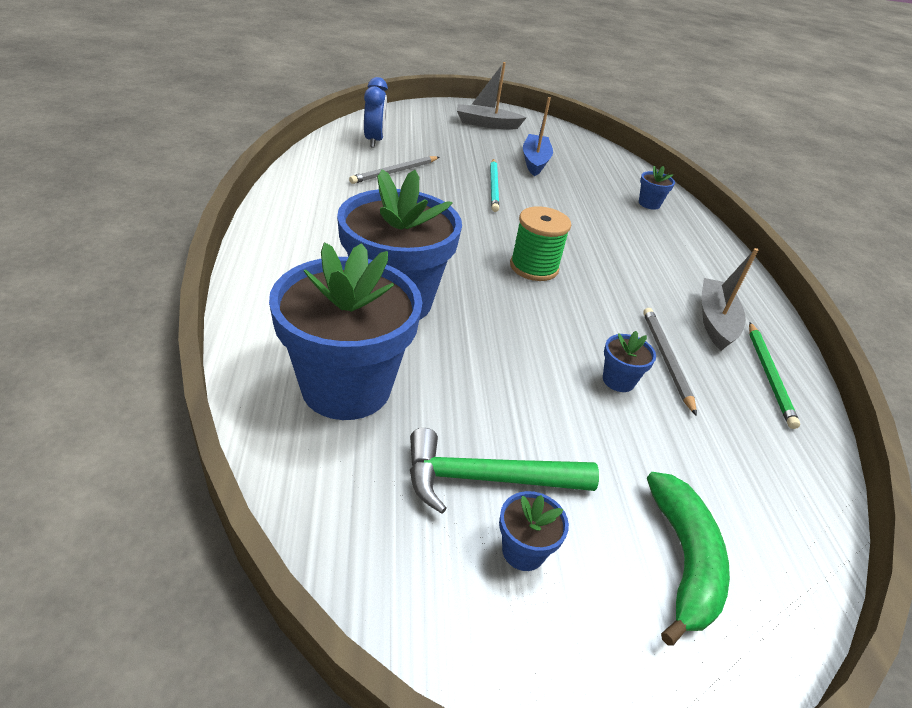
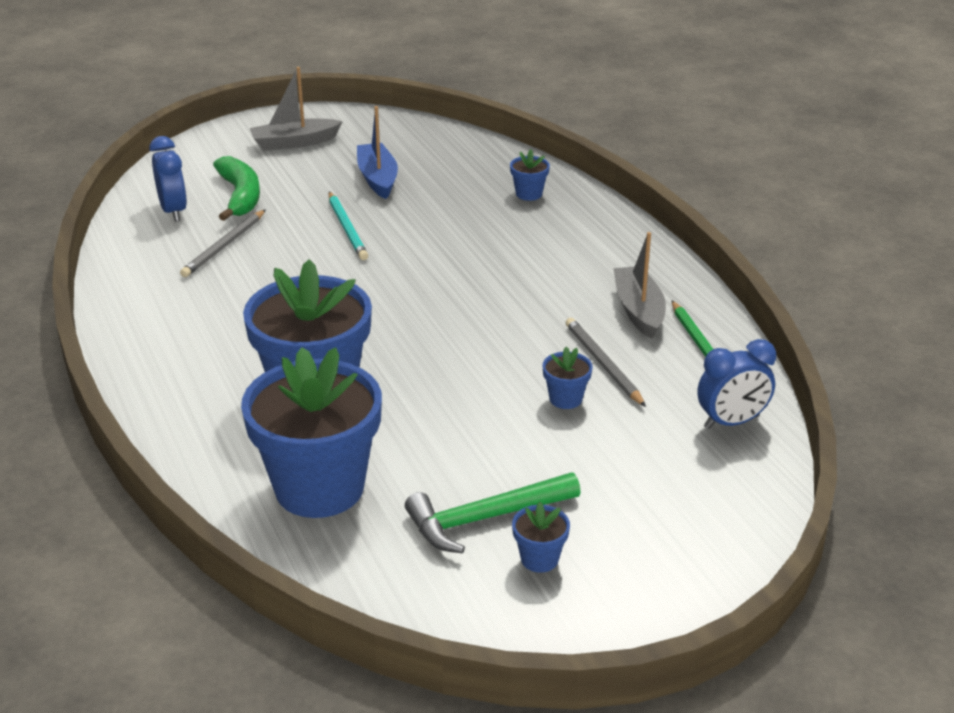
camera: 15 degrees left, 5 degrees down
(534, 267) = (437, 311): green spool -> none
(683, 560) = (668, 522): green banana -> green banana (240, 196)
(783, 463) = (731, 422): none -> blue clock

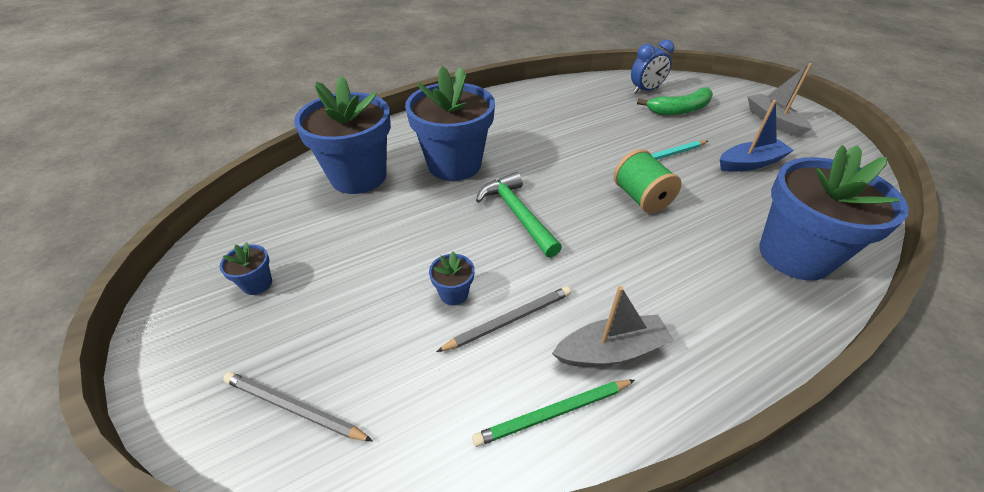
camera: 85 degrees right, 10 degrees up
(224, 246) = (614, 112): grey pencil -> grey pencil (294, 408)
(425, 258) = (641, 198): none -> green spool
(485, 518) = (310, 252): green hammer -> green hammer (517, 214)
(529, 194) = (794, 255): blue flower pot -> blue flower pot, size x2.50
(731, 422) = (417, 438): blue clock -> none

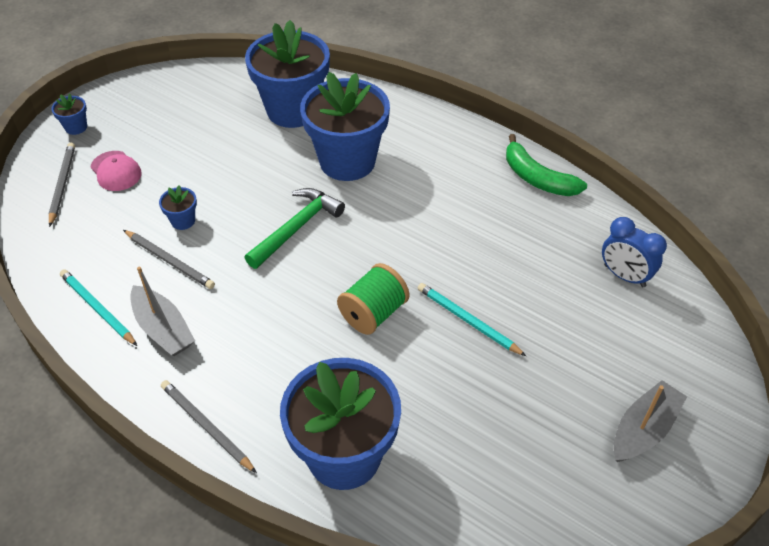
camera: 65 degrees right, 5 degrees up
(257, 284) = (149, 118): blue flower pot -> blue flower pot (76, 127)
(321, 339) = (116, 171): none -> pink cap
(553, 413) = (97, 308): green pencil -> turquoise pencil
(680, 109) = (597, 320): green banana -> green banana (537, 178)
(750, 163) = (507, 407): blue boat -> none
(757, 344) = (206, 426): none -> grey pencil

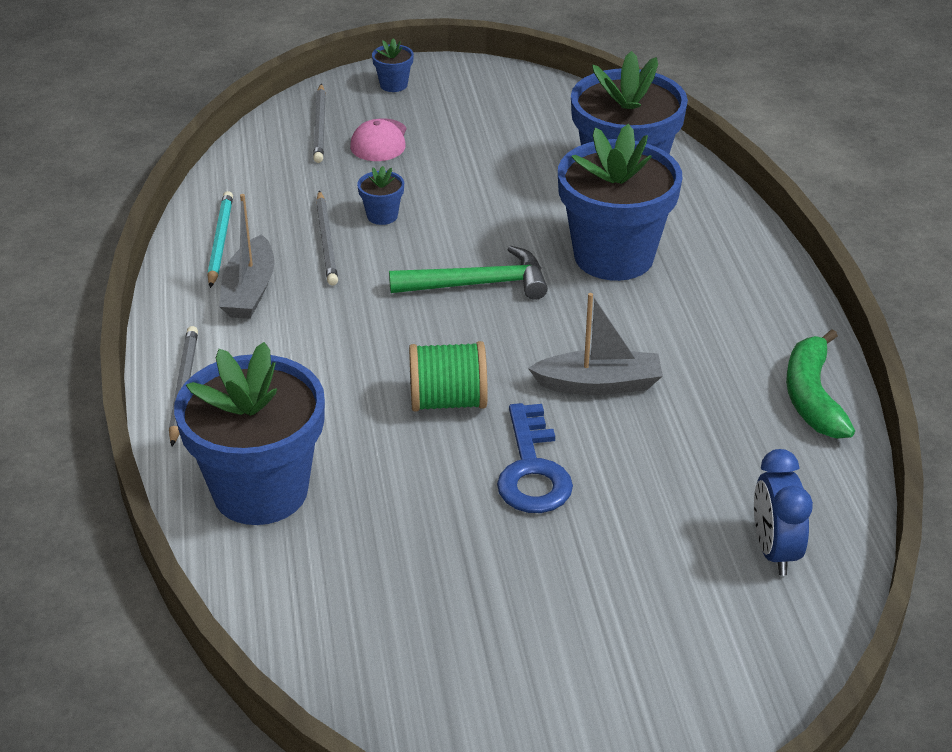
camera: 45 degrees right, 10 degrees down
(62, 184) = (320, 126): grey pencil -> grey pencil turned 135 degrees clockwise
(467, 321) = (532, 470): turquoise pencil -> blue key
(643, 429) = (576, 692): grey boat -> grey boat (599, 384)

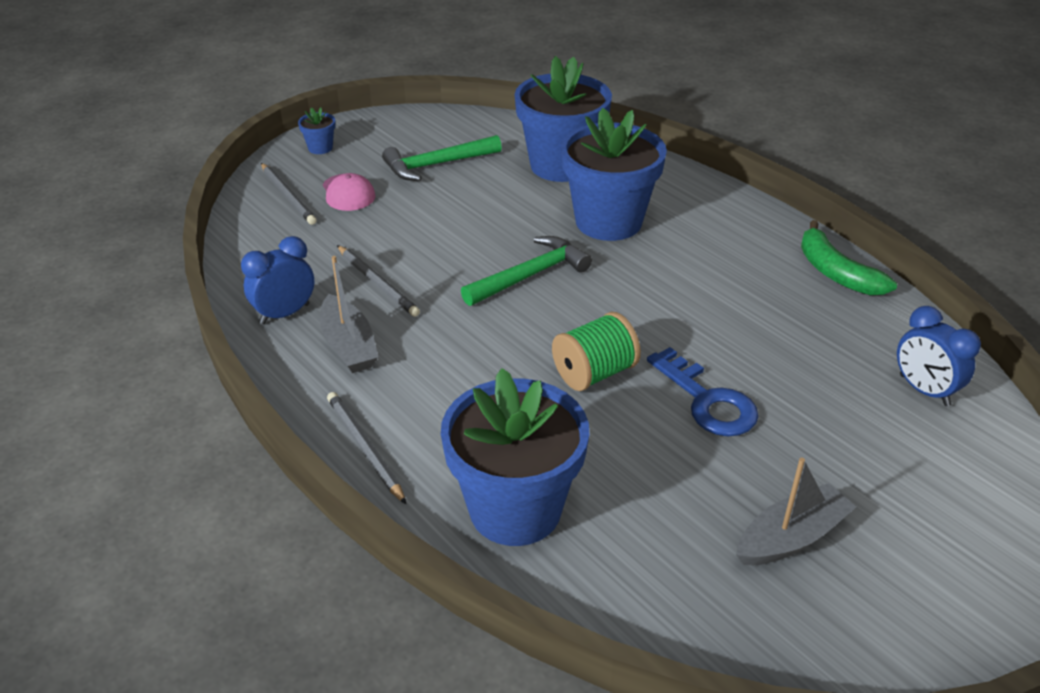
camera: 30 degrees left, 0 degrees up
(220, 241) = (285, 314): turquoise pencil -> blue clock
(382, 216) = (405, 248): blue flower pot -> none
(493, 138) = (437, 165): none -> green hammer
(599, 384) = (690, 317): grey boat -> grey boat (791, 537)

